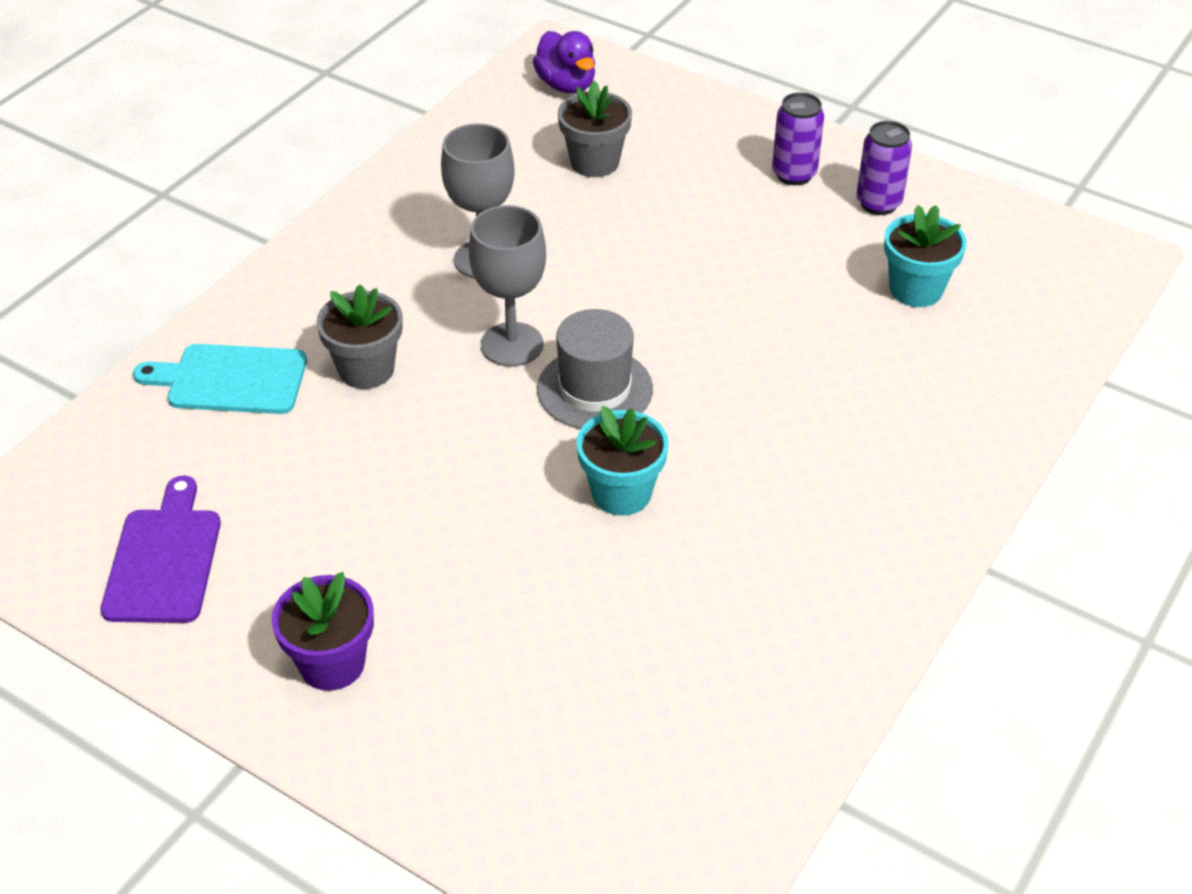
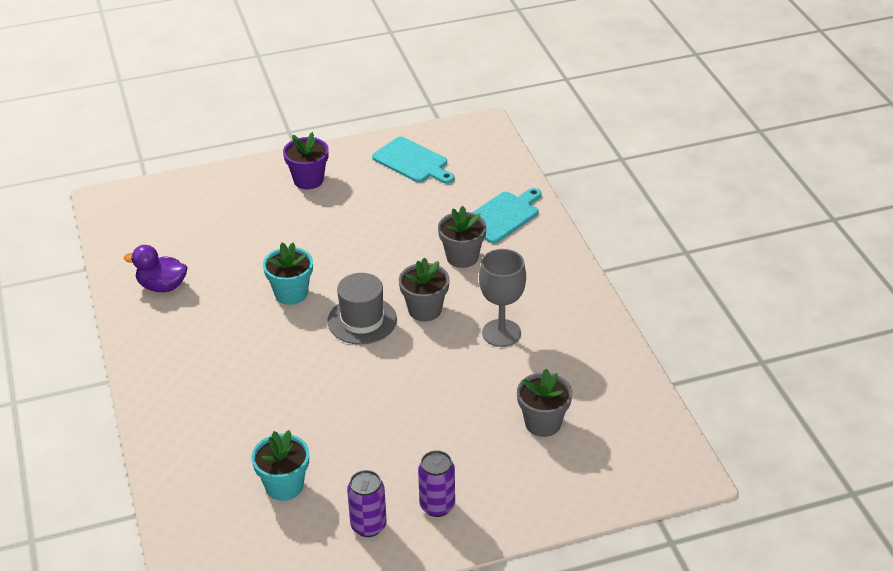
camera: 130 degrees right, 5 degrees down
(164, 559) = (413, 162): purple cutting board -> turquoise cutting board
(512, 344) = (425, 310): grey goblet -> grey flower pot
(566, 85) = (639, 457): purple duck -> purple duck (162, 286)

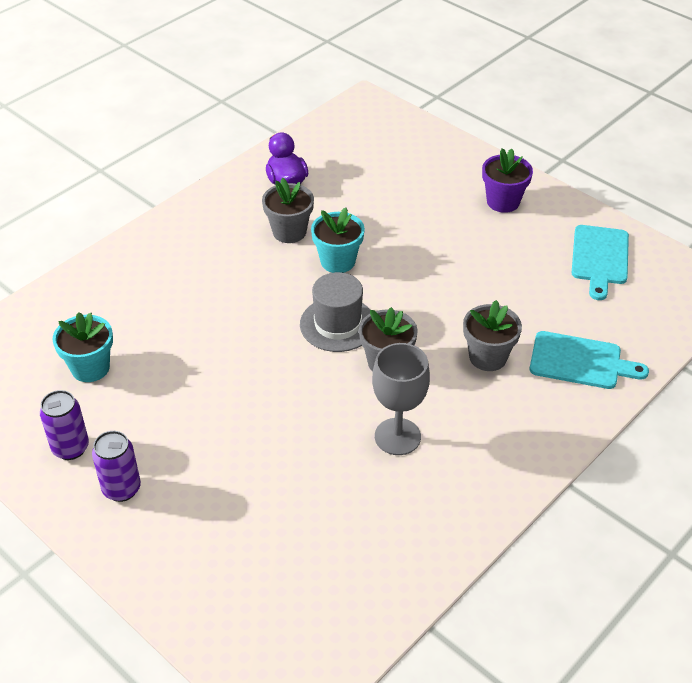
camera: 60 degrees right, 5 degrees up
(543, 423) = (286, 528): grey flower pot -> grey flower pot (289, 232)

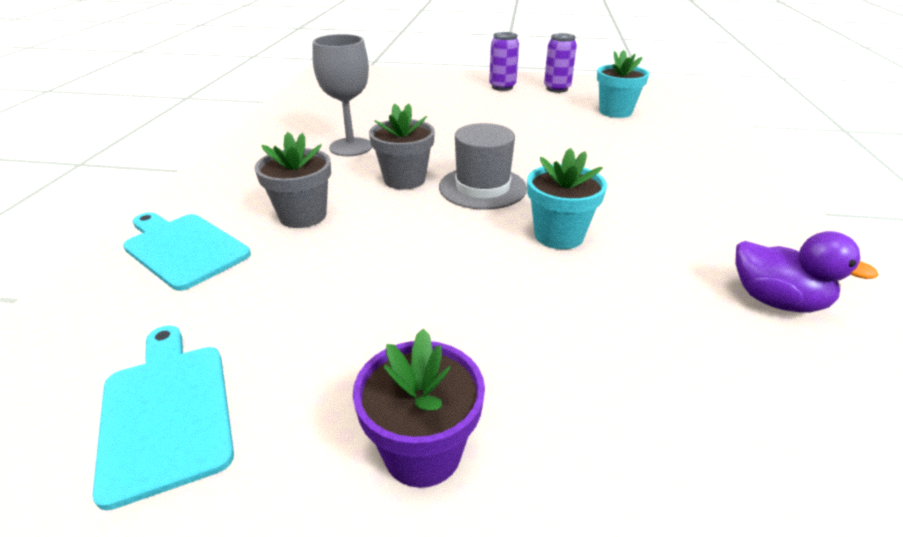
camera: 145 degrees right, 10 degrees down
(289, 232) = (656, 242): grey flower pot -> none
(580, 361) = (183, 248): turquoise cutting board -> turquoise cutting board turned 60 degrees clockwise

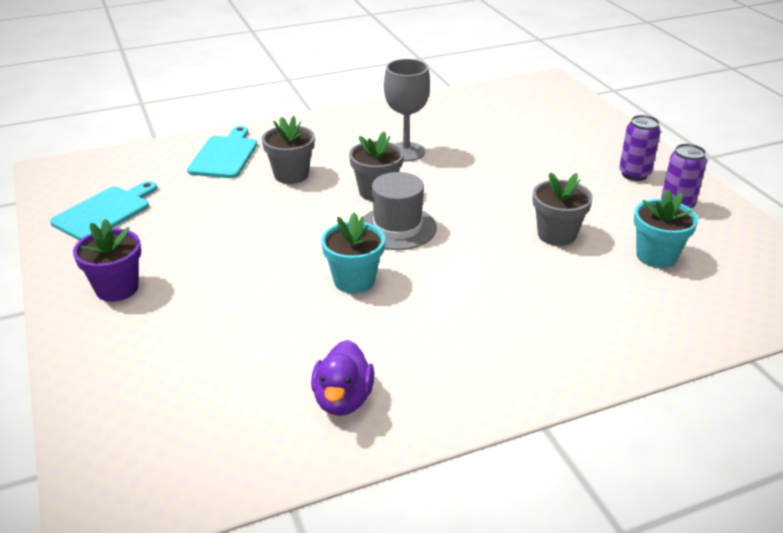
camera: 60 degrees right, 0 degrees up
(559, 131) = (556, 235): none -> grey flower pot

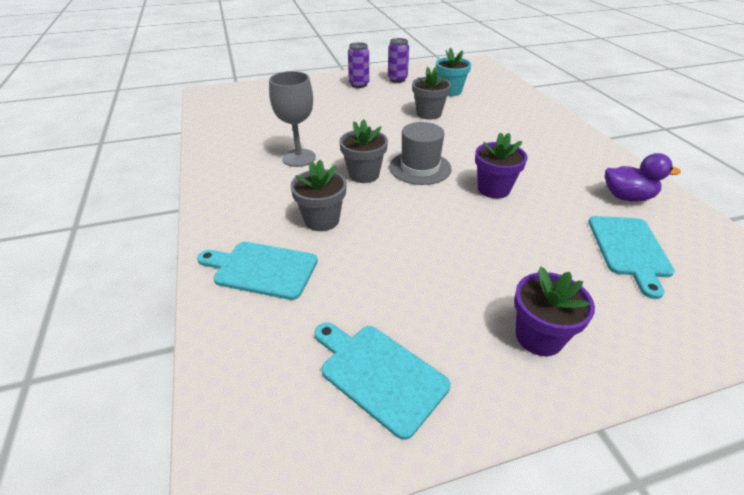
camera: 85 degrees left, 5 degrees up
(227, 374) = (629, 249): none -> turquoise cutting board
(354, 280) = (493, 189): turquoise flower pot -> purple flower pot

